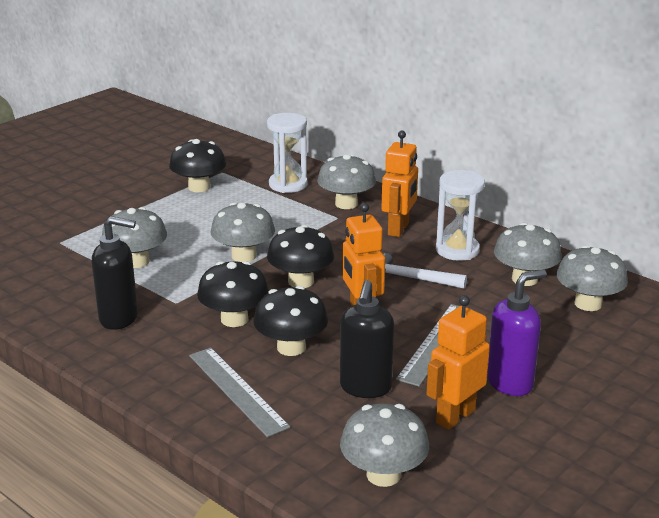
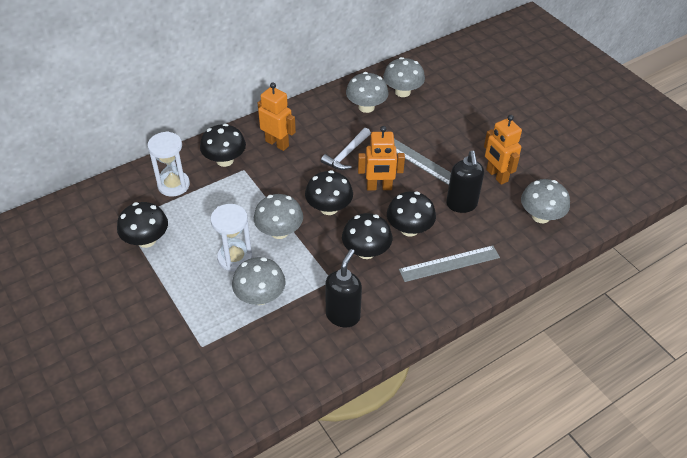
camera: 75 degrees left, 20 degrees up
(346, 204) = (225, 160): grey mushroom -> black mushroom
(365, 388) = (461, 205): black soap dispenser -> black soap dispenser turned 60 degrees clockwise
(457, 250) = (319, 124): white hourglass -> white hourglass (235, 258)
(510, 383) = (471, 146): purple soap dispenser -> none

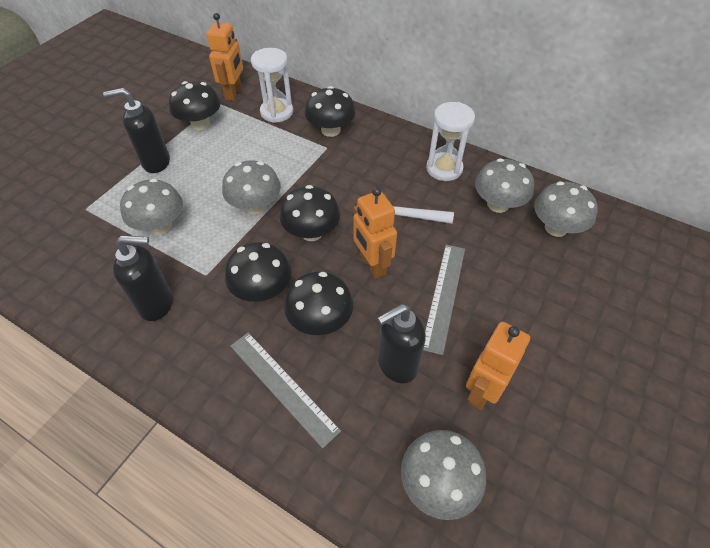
camera: 65 degrees right, 5 degrees up
(176, 283) = (155, 162): none -> black soap dispenser
(235, 258) = (204, 188): white hourglass -> white hourglass (444, 169)
(277, 143) = (381, 156): orange robot -> orange robot (234, 93)

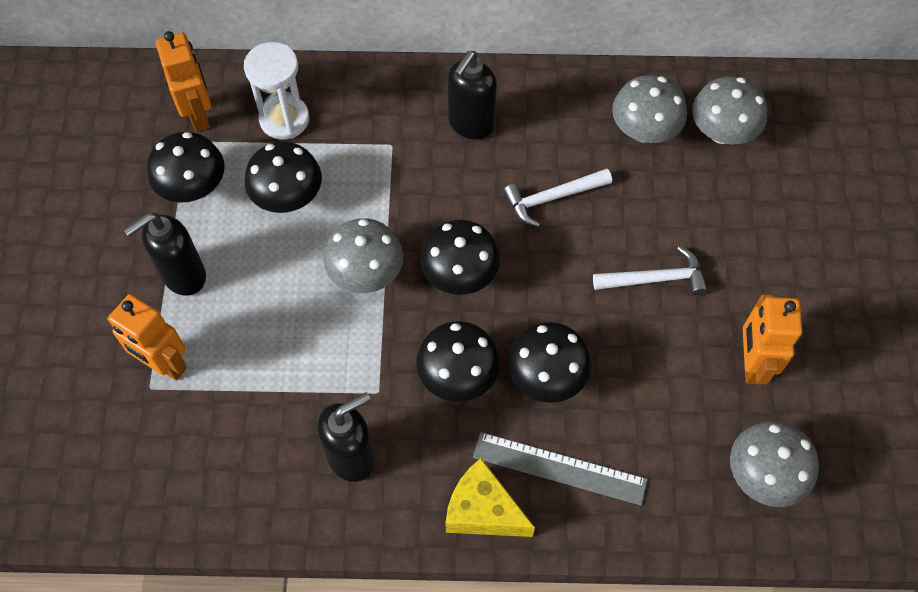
camera: 30 degrees left, 10 degrees up
(160, 225) = (269, 360): grey mushroom -> none
(208, 385) = (483, 511): none -> yellow cheese
(330, 130) = (377, 115): black mushroom -> black mushroom (288, 197)
(372, 265) = (556, 281): orange robot -> orange robot (164, 364)
(396, 364) = (655, 382): black soap dispenser -> black soap dispenser (471, 124)
(444, 169) = (555, 108): white hourglass -> none
(444, 296) = (655, 279): grey ruler -> white hammer

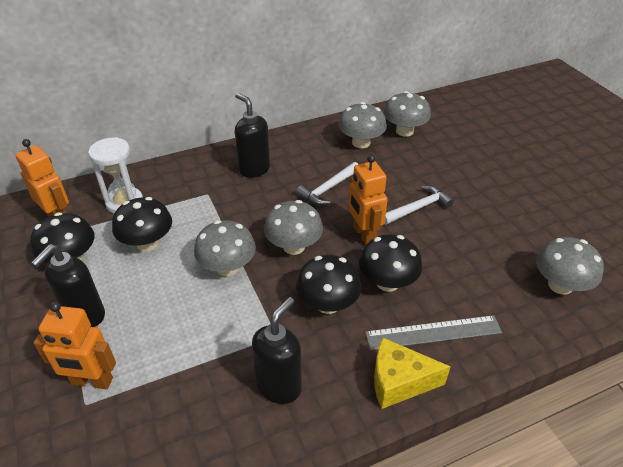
camera: 25 degrees left, 20 degrees down
(460, 274) = (294, 246): black mushroom -> grey mushroom
(471, 124) = (254, 169): black soap dispenser -> black soap dispenser turned 135 degrees clockwise
(751, 363) = (505, 230): orange robot -> orange robot (363, 235)

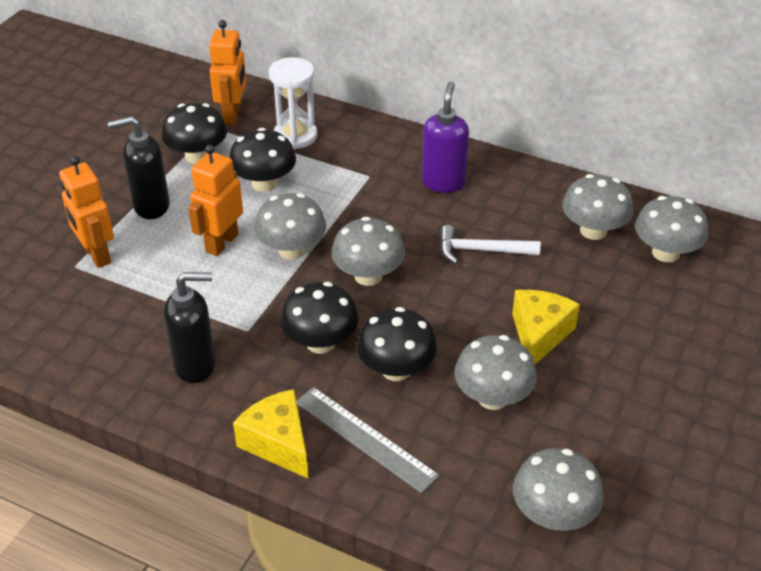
camera: 50 degrees right, 0 degrees up
(254, 169) = (443, 182): black soap dispenser -> purple soap dispenser
(363, 235) = (444, 315): orange robot -> orange robot (221, 243)
(418, 208) = (539, 334): white hammer -> yellow cheese
(450, 255) = (493, 397): none -> grey mushroom

